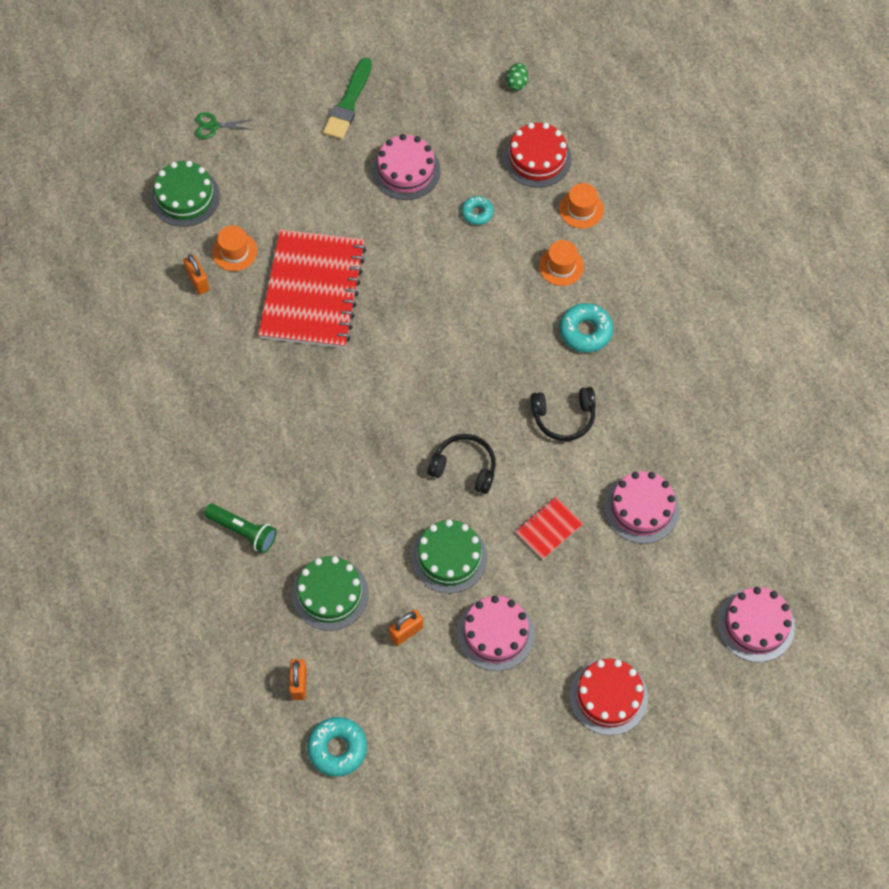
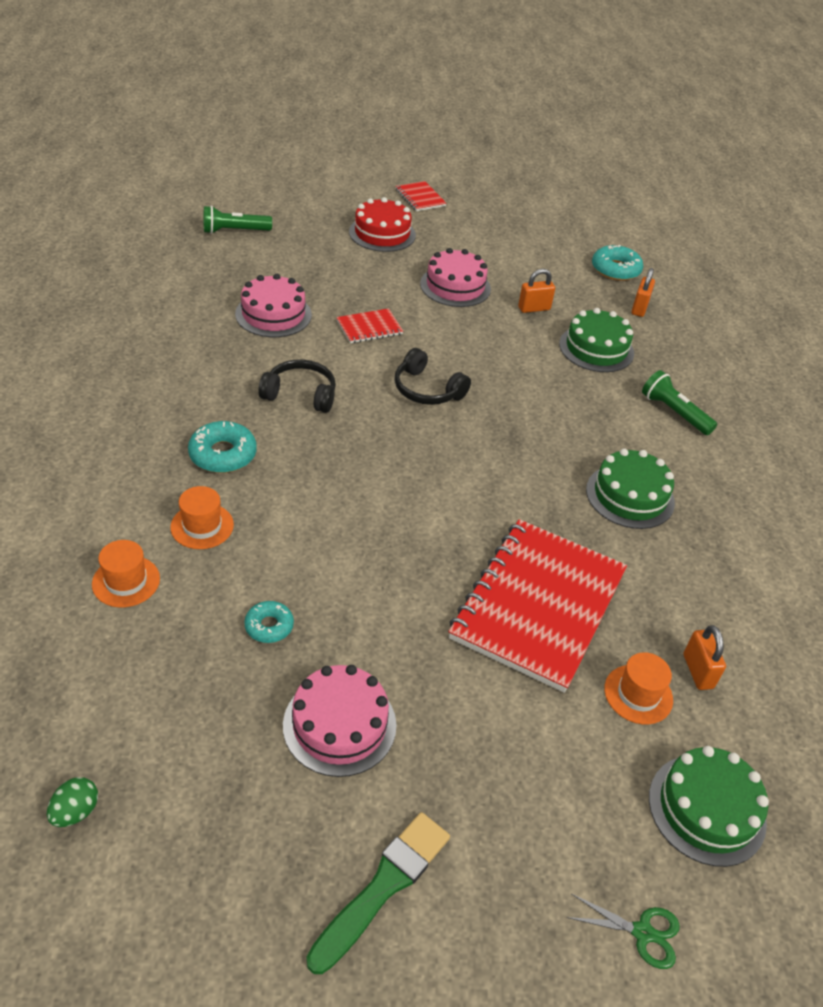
camera: 165 degrees left, 20 degrees down
(449, 557) = (474, 338): green cake -> green cake (630, 496)
(537, 158) = (134, 671): red cake -> none
(601, 797) = (420, 198): none -> red notebook
(755, 625) = (234, 231): pink cake -> green flashlight

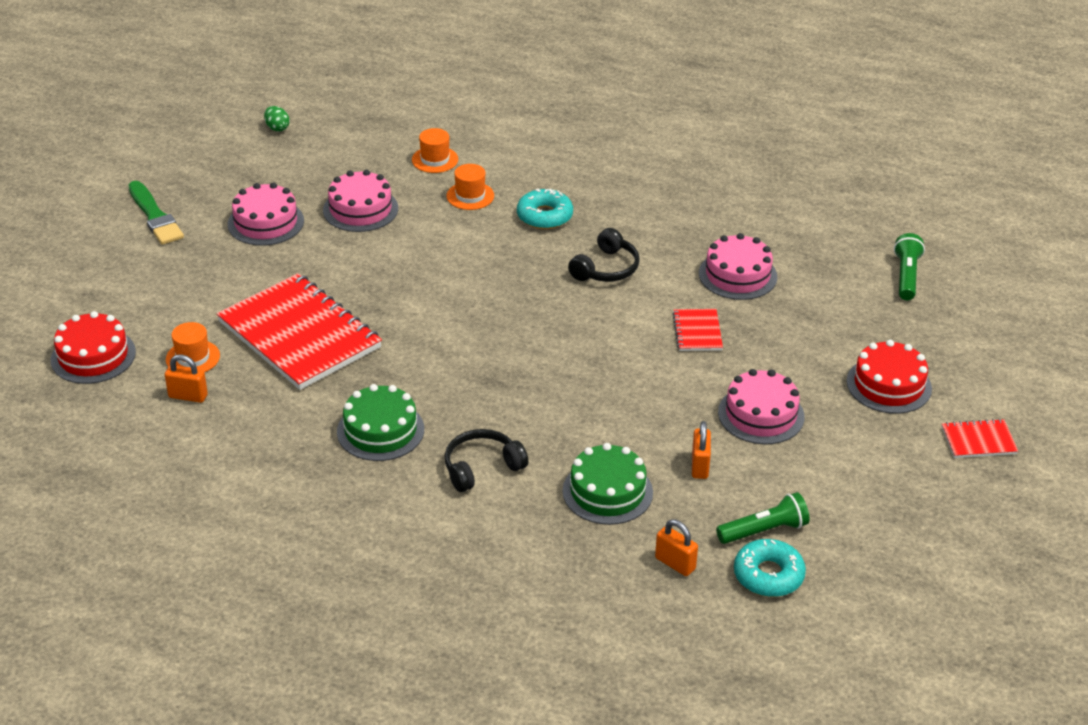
camera: 115 degrees right, 5 degrees down
(269, 626) = (360, 209): turquoise donut -> pink cake
(427, 390) = (583, 345): black headphones -> black headphones (482, 468)
(643, 932) = (52, 300): green scissors -> none
(674, 413) = (476, 512): green flashlight -> green flashlight (764, 530)
(707, 809) = (93, 356): green cake -> red cake

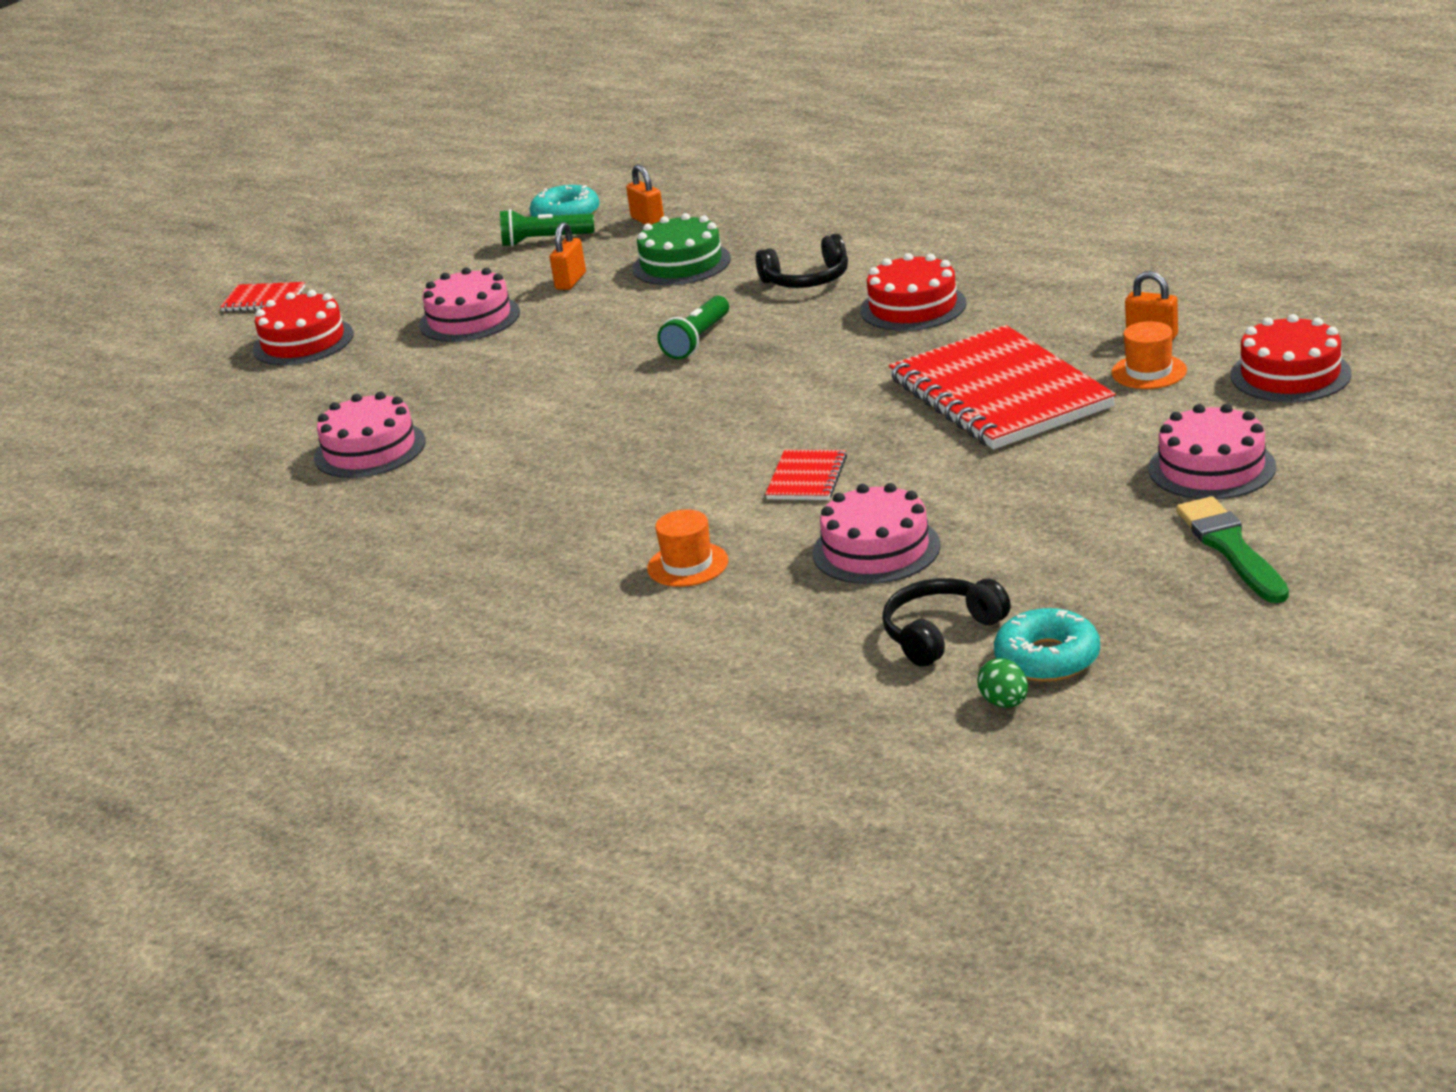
camera: 160 degrees left, 10 degrees down
(266, 222) = (1038, 534): pink cake -> pink cake (1212, 468)
(380, 430) = (913, 307): green cake -> red cake
(435, 160) = (721, 628): orange hat -> none
(544, 216) = (586, 531): turquoise donut -> turquoise donut (1047, 658)
(606, 268) = (541, 461): black headphones -> black headphones (941, 633)
(697, 332) = (476, 391): red notebook -> red notebook (807, 478)
(906, 276) = (155, 444): green flashlight -> green flashlight (697, 340)

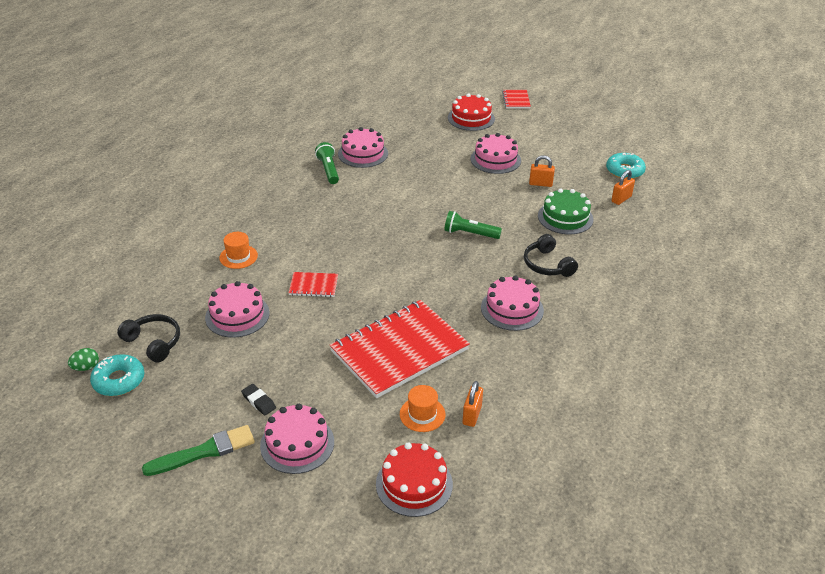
camera: 75 degrees right, 10 degrees up
(545, 240) = (591, 168): green flashlight -> green flashlight (328, 170)
(913, 307) = (512, 309): red cake -> pink cake
(1113, 508) = (259, 401): none -> black eraser

